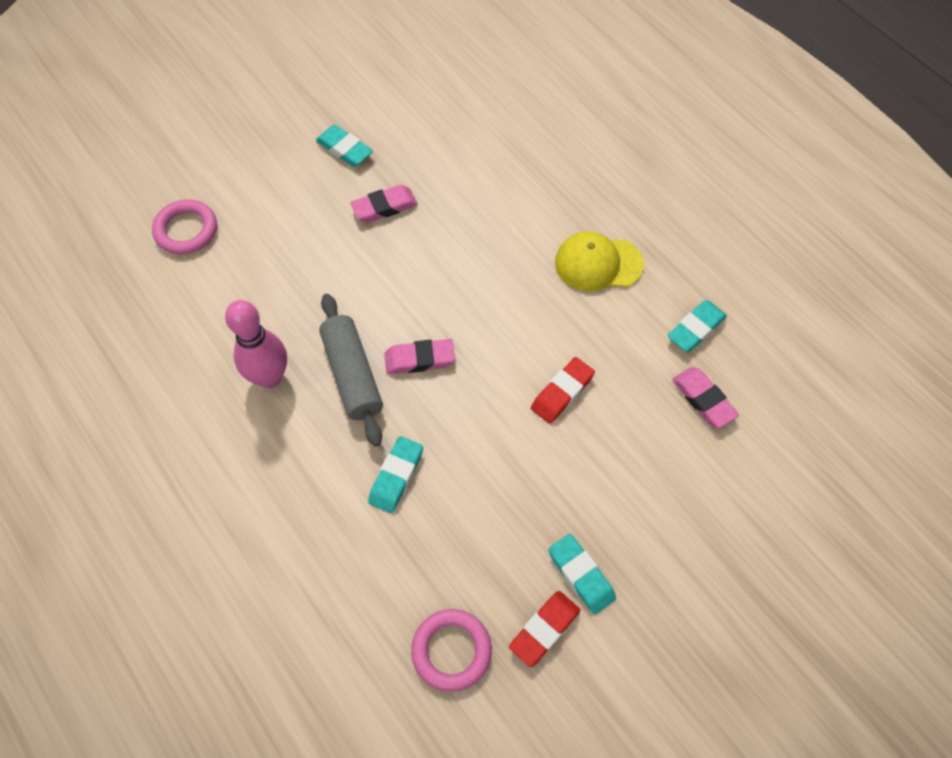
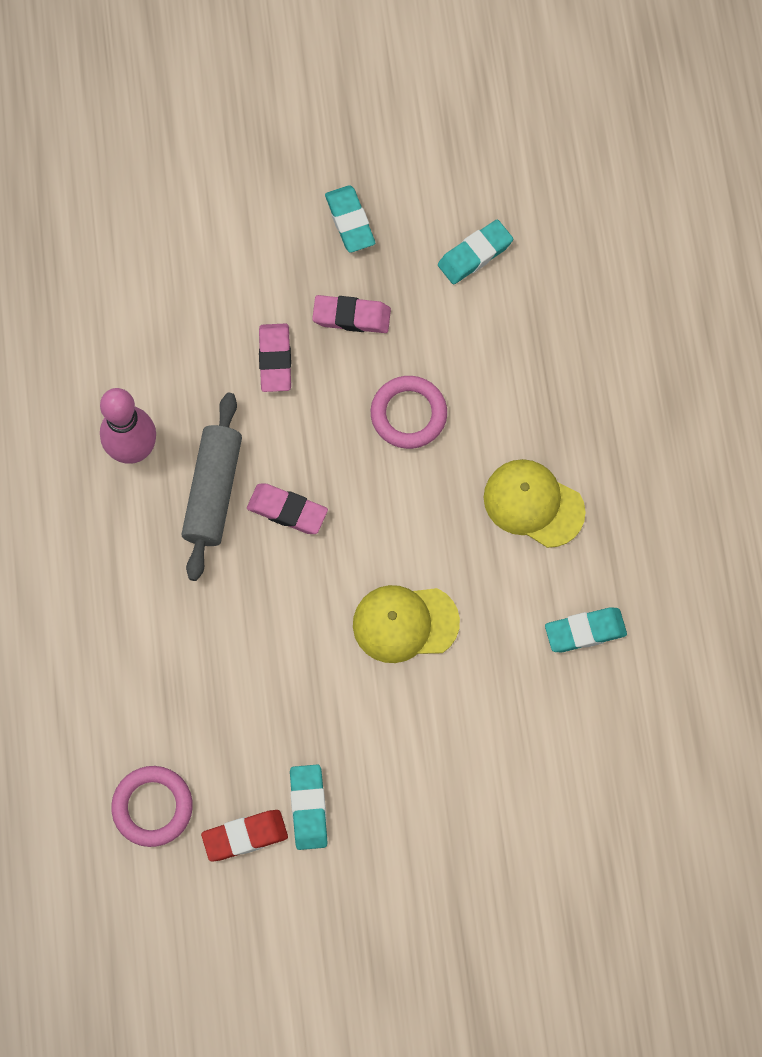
camera: 30 degrees right, 10 degrees up
(186, 230) = (135, 236): pink ring -> pink ring (408, 414)
(396, 476) = (196, 618): turquoise eraser -> turquoise eraser (475, 254)
(562, 392) = (405, 623): red eraser -> yellow cap
(703, 399) = (539, 709): pink eraser -> pink eraser (275, 360)

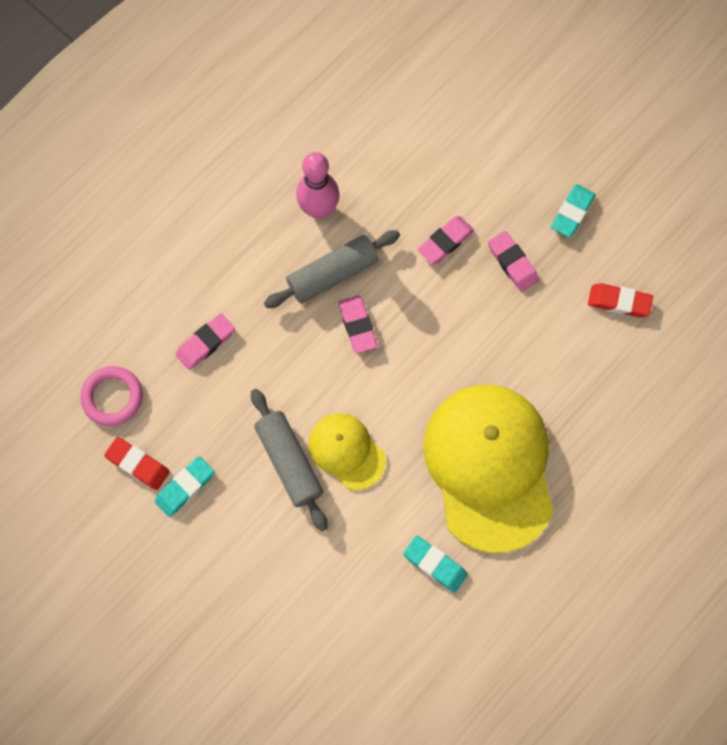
camera: 50 degrees right, 0 degrees up
(176, 670) = (205, 343): none -> pink eraser
(369, 687) = (289, 462): none -> grey rolling pin
(408, 414) = (480, 346): pink ring -> none
(475, 254) = (619, 302): turquoise eraser -> red eraser
(533, 504) = (489, 467): yellow cap -> yellow cap, size x2.01

